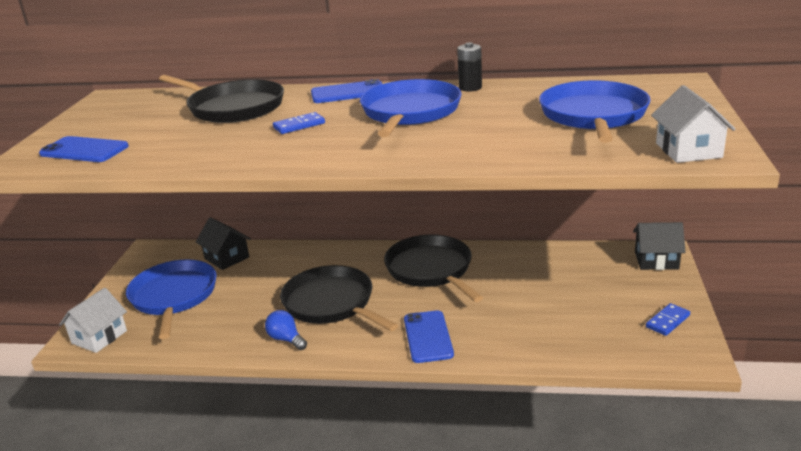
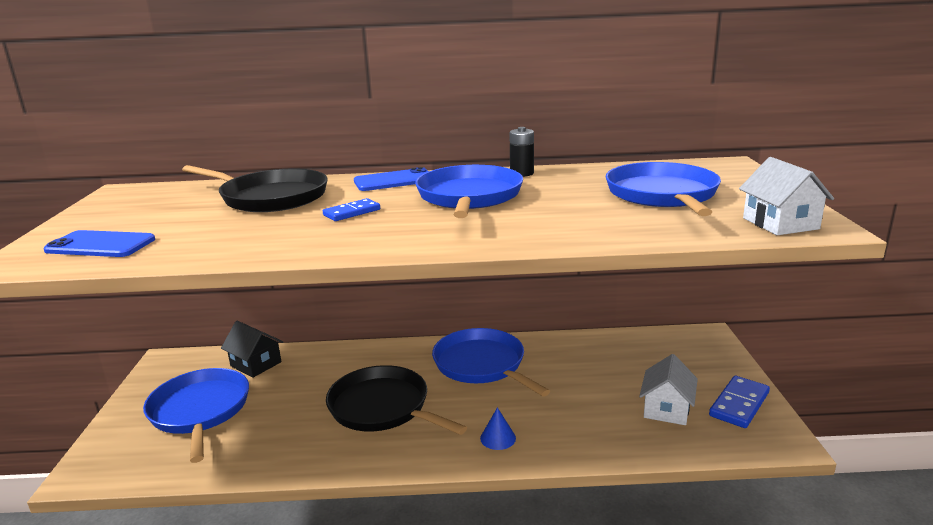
camera: 10 degrees left, 5 degrees down
(99, 337) = (113, 465): white house -> white house (666, 409)
(286, 339) = (339, 452): blue light bulb -> none
(428, 337) = (498, 438): blue phone -> blue cone
(431, 270) = (482, 365): black pan -> blue pan
(656, 260) = (704, 343): black house -> none
(668, 321) = (739, 404): blue domino -> blue domino, size x1.54

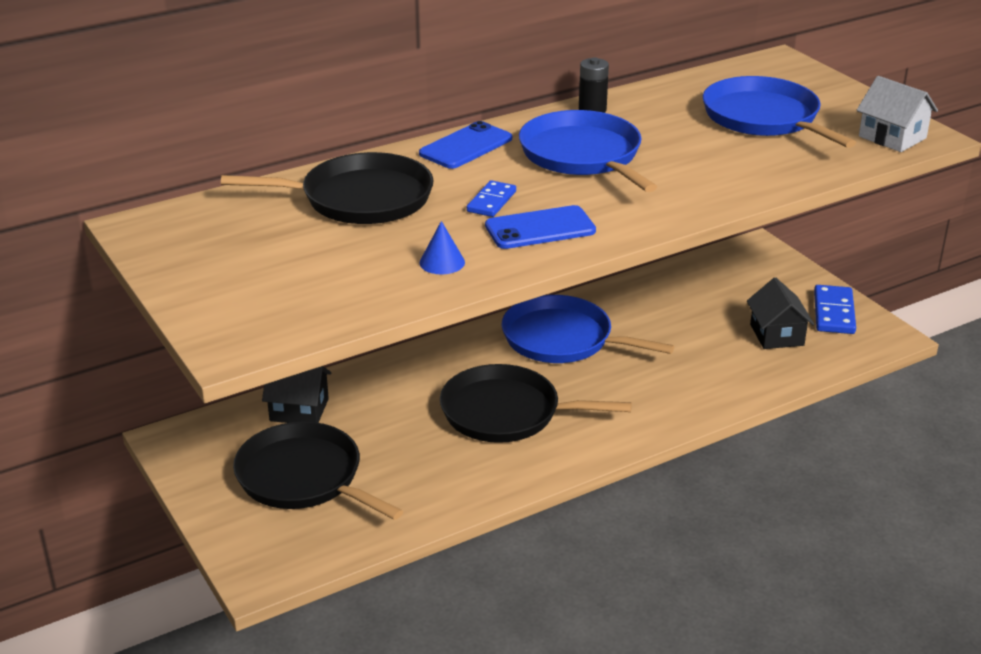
camera: 30 degrees left, 10 degrees up
(101, 245) = (284, 303): blue phone -> blue phone (540, 228)
(200, 411) = (304, 478): blue pan -> black pan
(498, 438) = (651, 407): blue cone -> blue cone (442, 262)
(666, 409) = (776, 335): white house -> black house

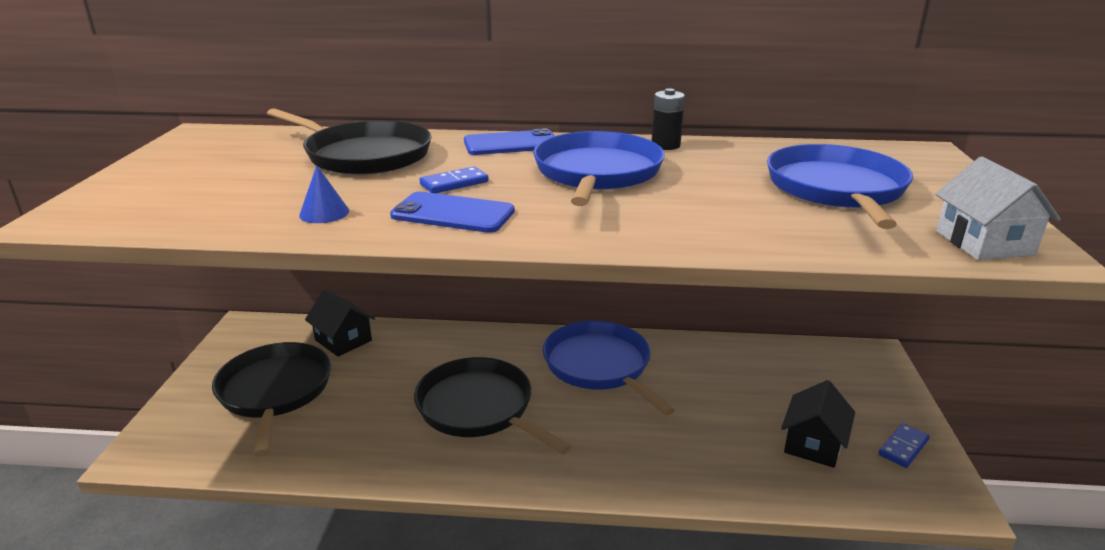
camera: 35 degrees right, 5 degrees down
(834, 313) = (903, 447): blue domino -> blue domino, size x0.65

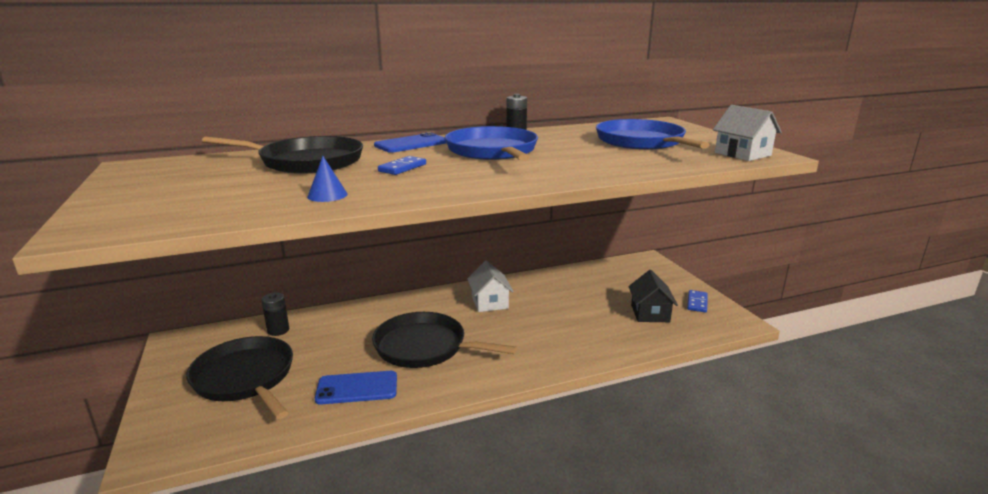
camera: 25 degrees left, 5 degrees down
(343, 340) = (278, 330): black house -> black battery
(453, 213) = (426, 182): blue phone -> blue phone (357, 388)
(599, 366) = (489, 302): blue pan -> white house

